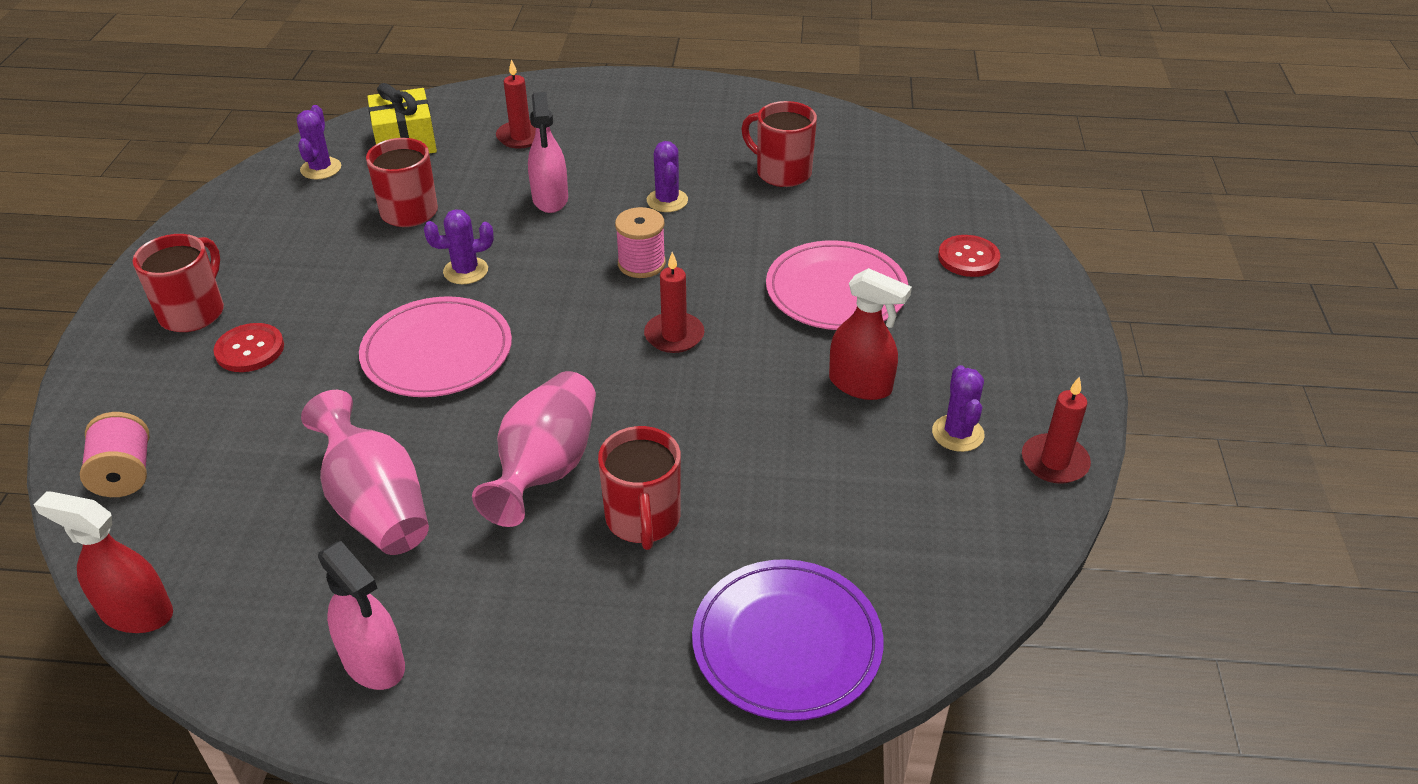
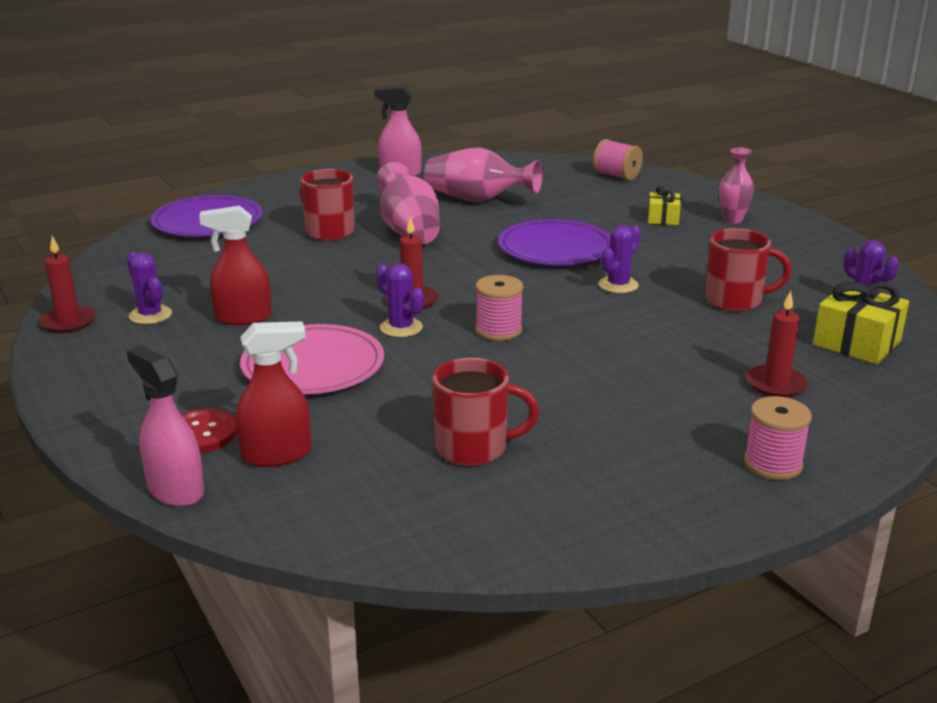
camera: 145 degrees right, 15 degrees down
(136, 612) = (523, 157): red spray bottle -> red spray bottle (277, 455)
(193, 312) = (732, 220): red mug -> pink vase
(250, 349) = (663, 218): red button -> yellow gift
(437, 352) = (555, 248): pink plate -> purple plate
(550, 199) = (648, 346): pink spray bottle -> pink spray bottle (175, 490)
(616, 97) = (773, 464): none -> pink spool
(667, 201) = (548, 380): purple cactus -> purple cactus (401, 328)

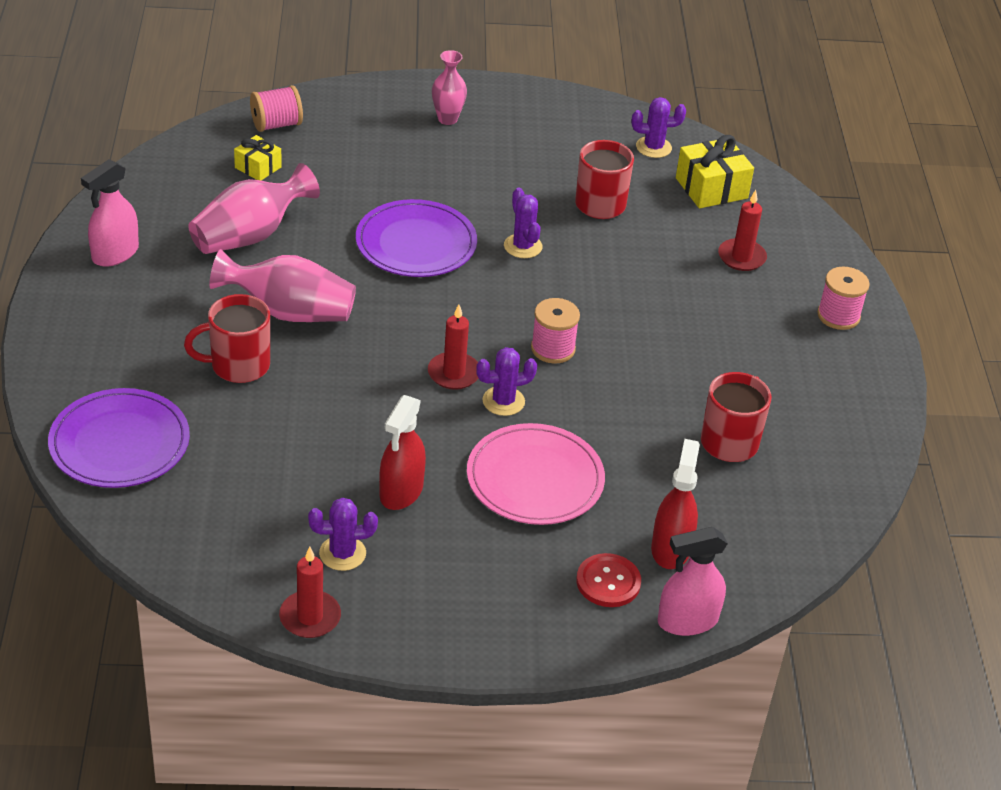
camera: 65 degrees left, 15 degrees up
(663, 218) = (408, 152): yellow gift -> yellow gift (258, 167)

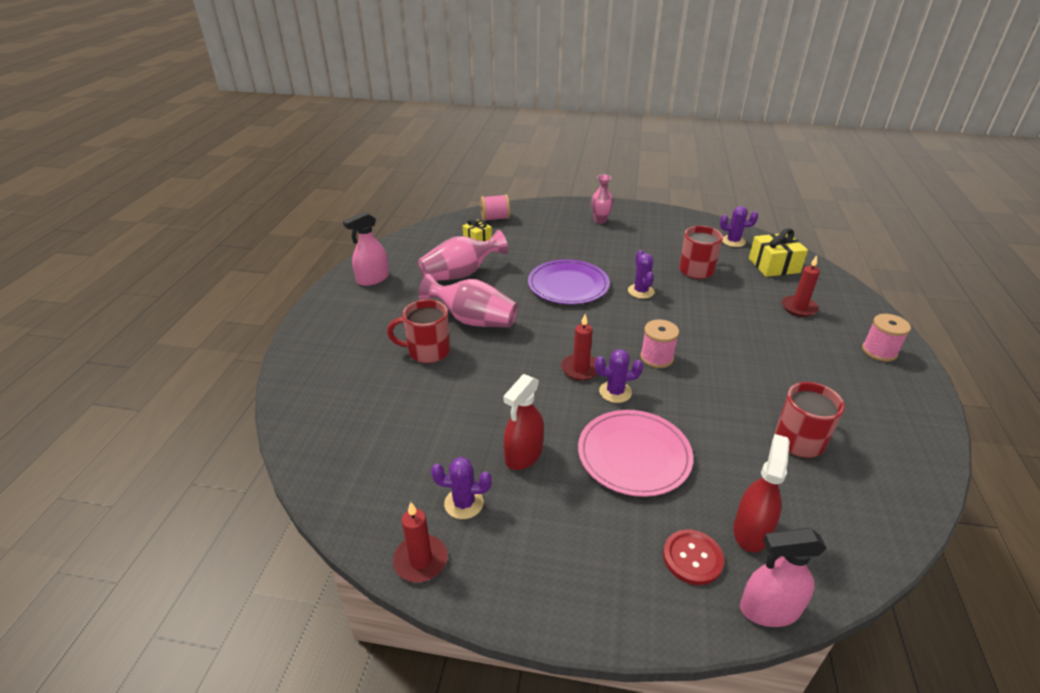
camera: 15 degrees right, 5 degrees down
(119, 443) = (325, 397): purple plate -> none

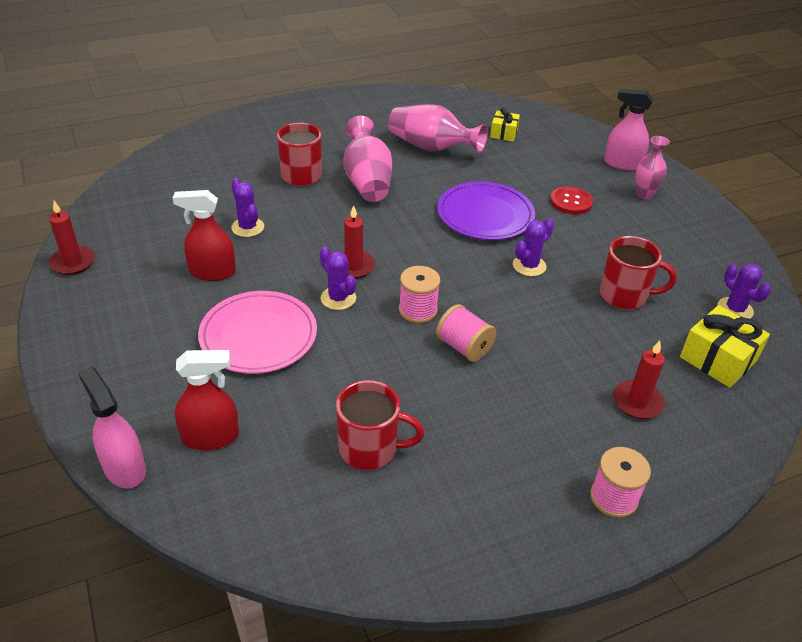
camera: 55 degrees right, 5 degrees up
(372, 279) = (373, 108): pink spray bottle -> pink spray bottle (622, 164)
(464, 503) = (139, 261): purple cactus -> purple cactus (247, 227)
(495, 218) = (556, 129): pink spool -> pink spool (464, 347)
(692, 558) = (156, 405): red button -> red button (571, 202)

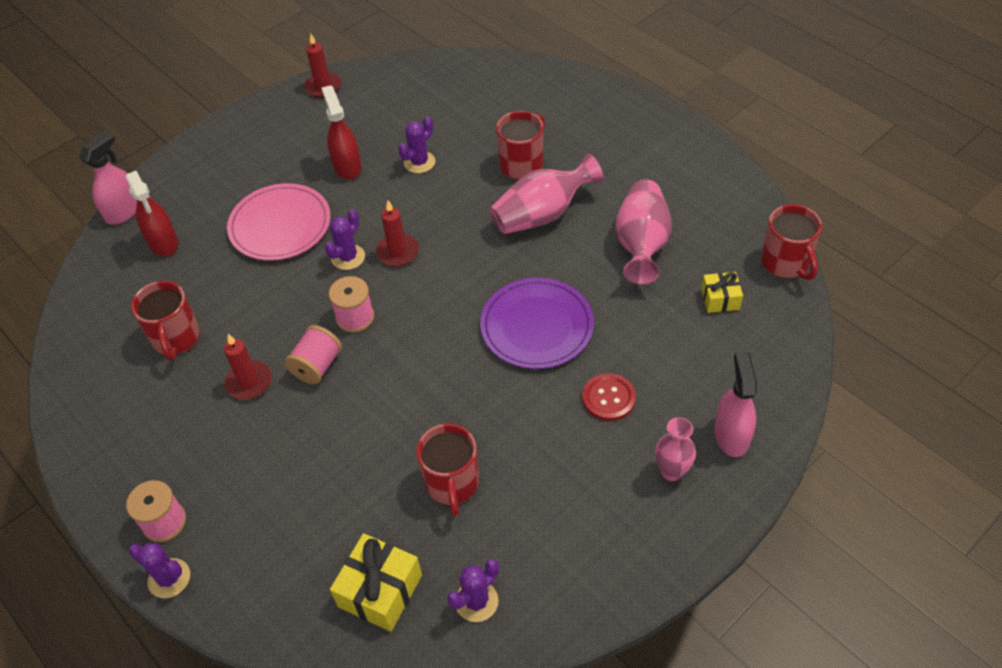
camera: 75 degrees right, 10 degrees up
(486, 102) = (786, 263): none -> red mug
(529, 266) = (464, 386): purple cactus -> purple cactus (169, 578)
(637, 402) = (289, 522): red candle -> red candle (249, 382)

